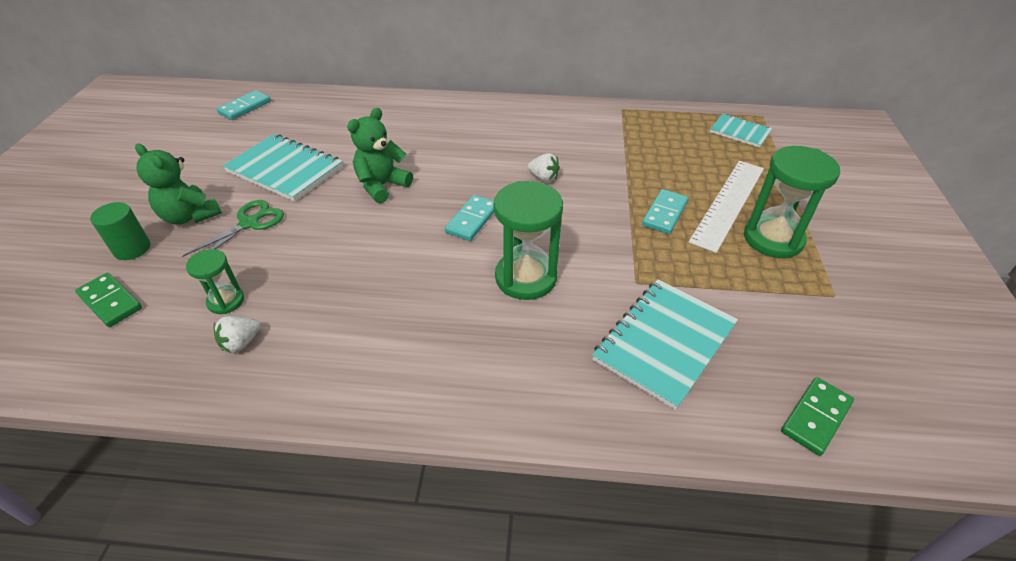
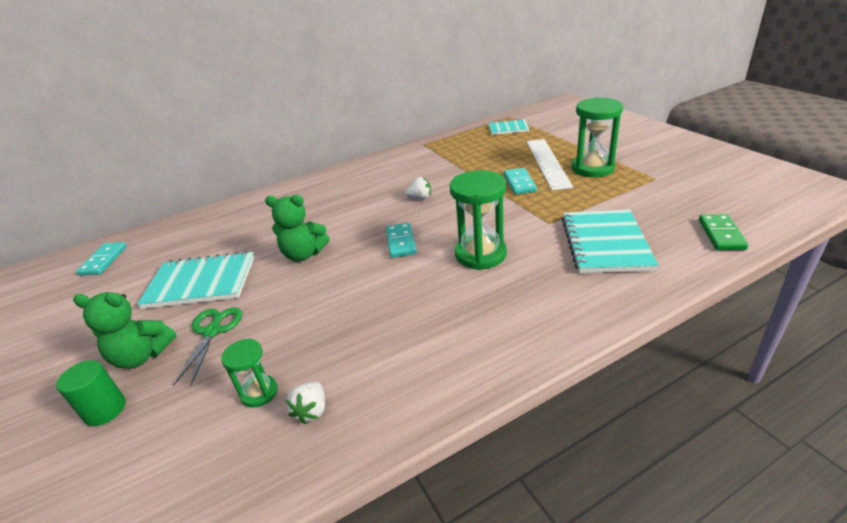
camera: 30 degrees left, 10 degrees down
(110, 302) = (131, 461): green domino -> none
(382, 186) = (304, 254): green teddy bear -> green teddy bear turned 90 degrees counterclockwise

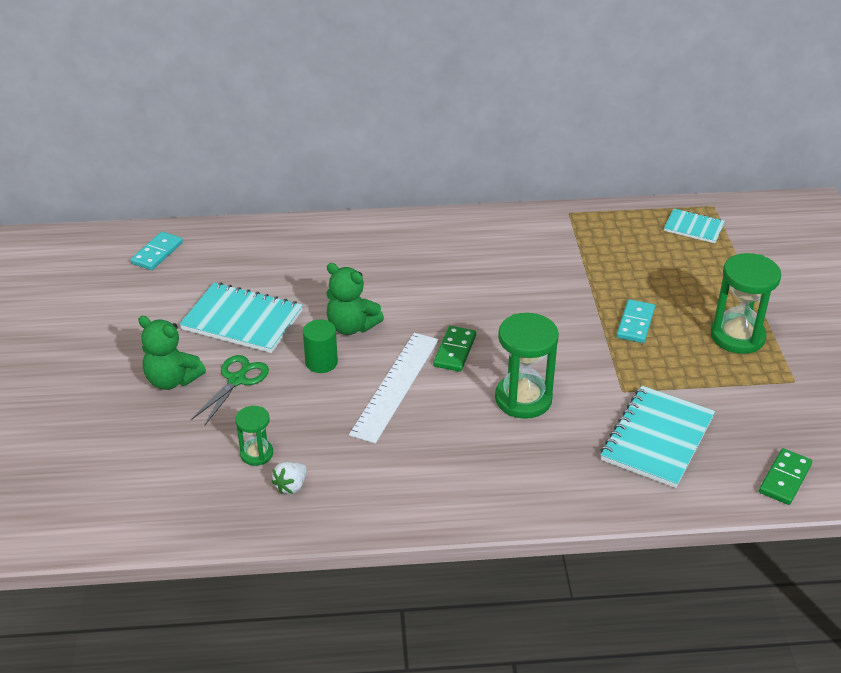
camera: 20 degrees right, 5 degrees up
(105, 410) = (134, 418): green cylinder -> green cylinder (321, 362)
(401, 242) = (454, 351): turquoise domino -> green domino
(420, 198) = (510, 299): white strawberry -> none
(547, 163) = (692, 306): white ruler -> white ruler (395, 386)

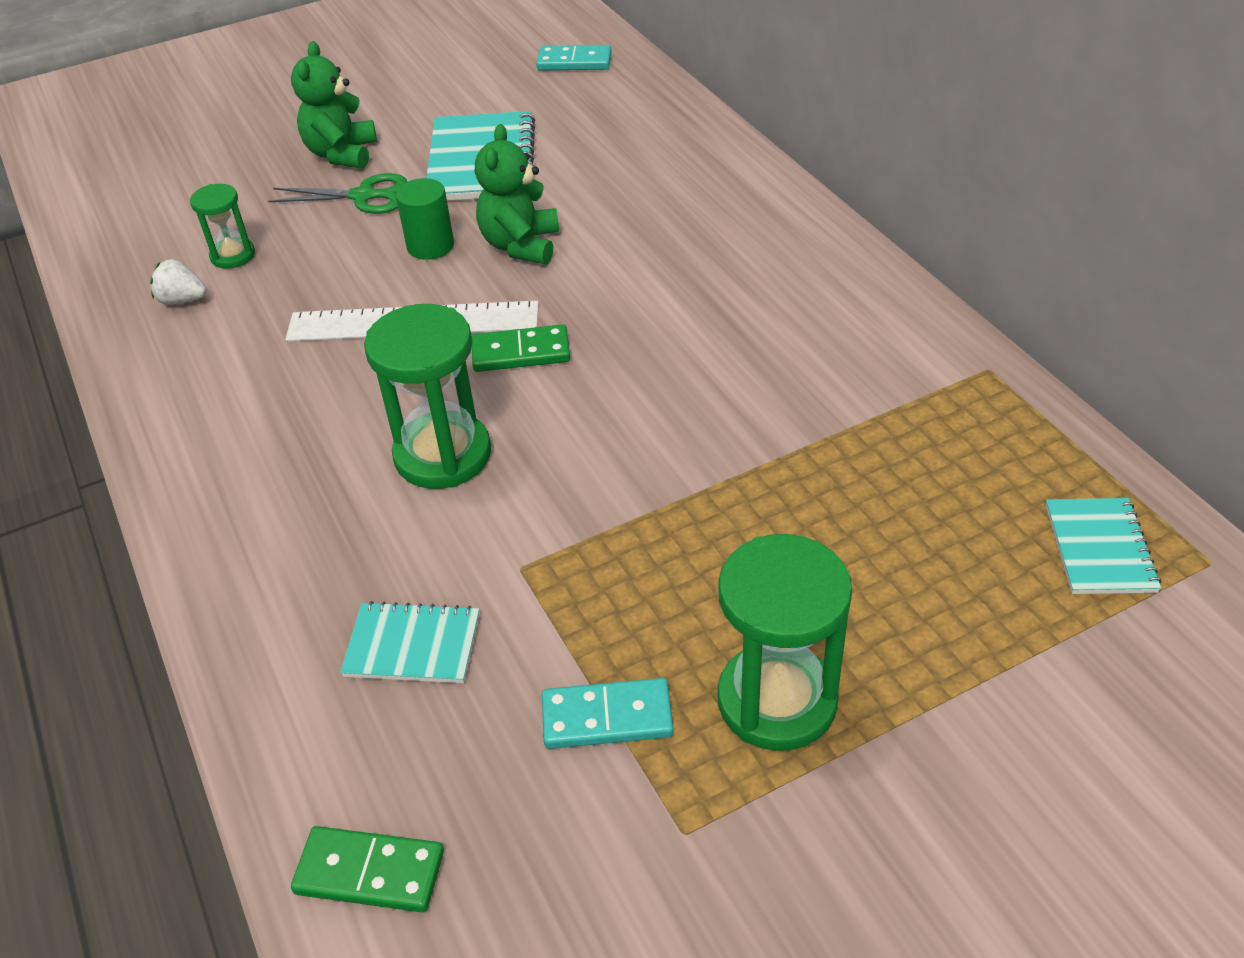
camera: 70 degrees right, 5 degrees up
(635, 323) = (720, 538): turquoise domino -> turquoise domino (607, 717)
(657, 439) = (412, 646): turquoise notebook -> turquoise notebook, size x0.57

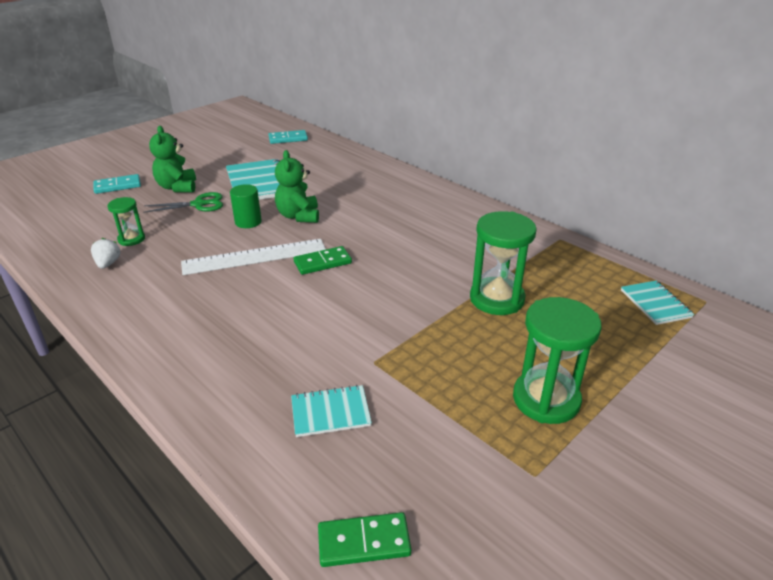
camera: 20 degrees left, 10 degrees down
(182, 300) = (108, 264): white strawberry -> white strawberry turned 90 degrees clockwise
(443, 455) = (302, 315): green hourglass -> green hourglass (497, 299)
(607, 717) = (461, 426): turquoise domino -> turquoise domino (117, 186)

